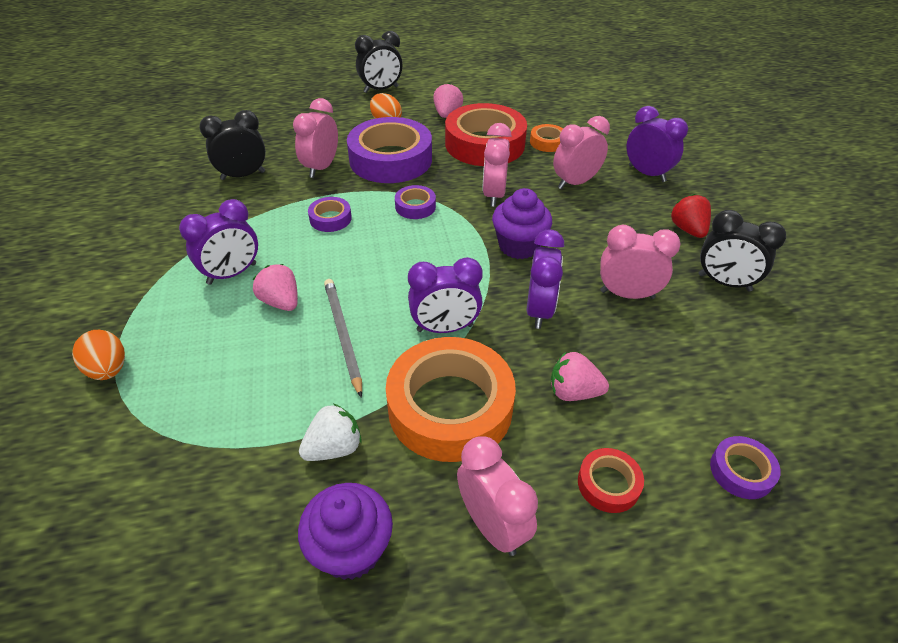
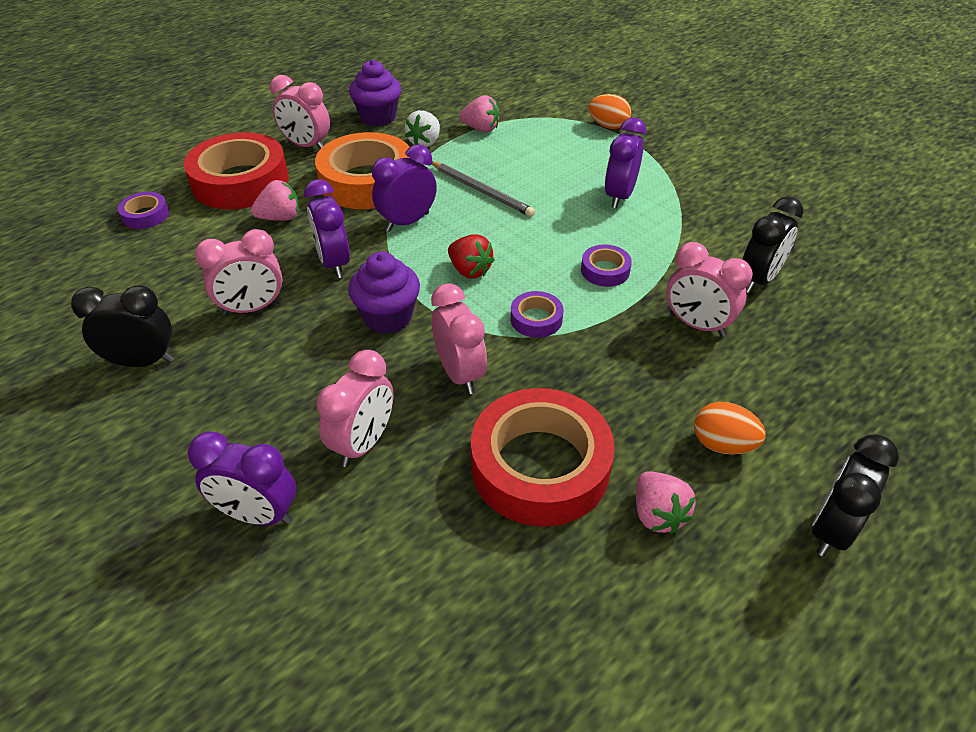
camera: 150 degrees right, 0 degrees up
(281, 302) = (554, 193): pink strawberry -> pink strawberry (481, 129)
(321, 168) = (697, 325): pink clock -> pink clock turned 135 degrees clockwise
(390, 159) = (635, 374): purple tape -> none
(547, 142) = (447, 519): orange tape -> none
(608, 484) = (240, 181): red tape -> red tape, size x2.23
(687, 229) = (187, 423): red strawberry -> red strawberry (470, 270)

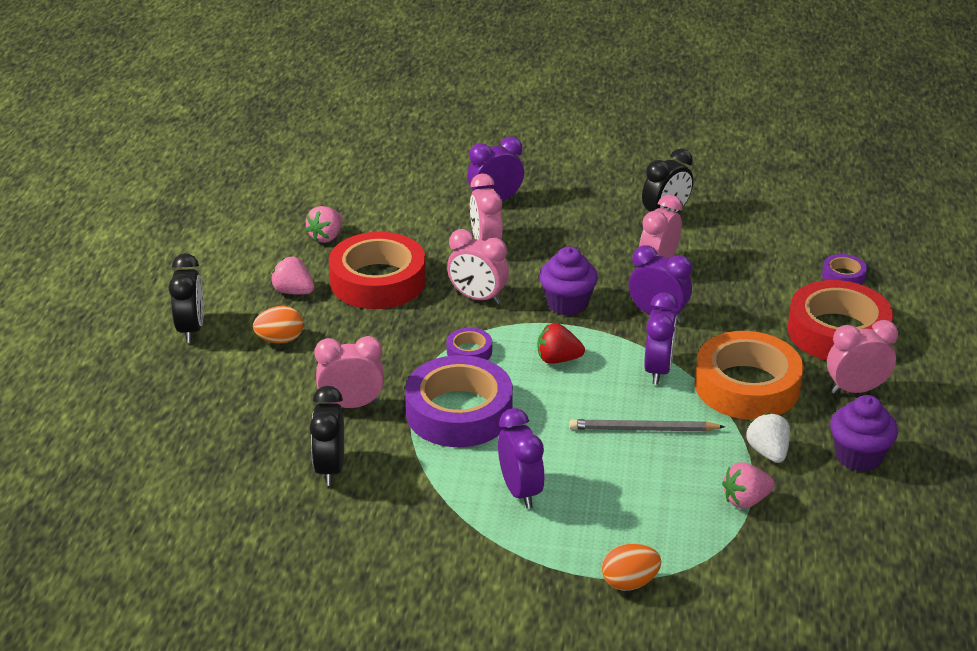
camera: 140 degrees right, 10 degrees down
(280, 218) = (753, 323): pink strawberry -> pink strawberry (326, 237)
(605, 270) = (459, 412): purple tape -> purple tape, size x2.23

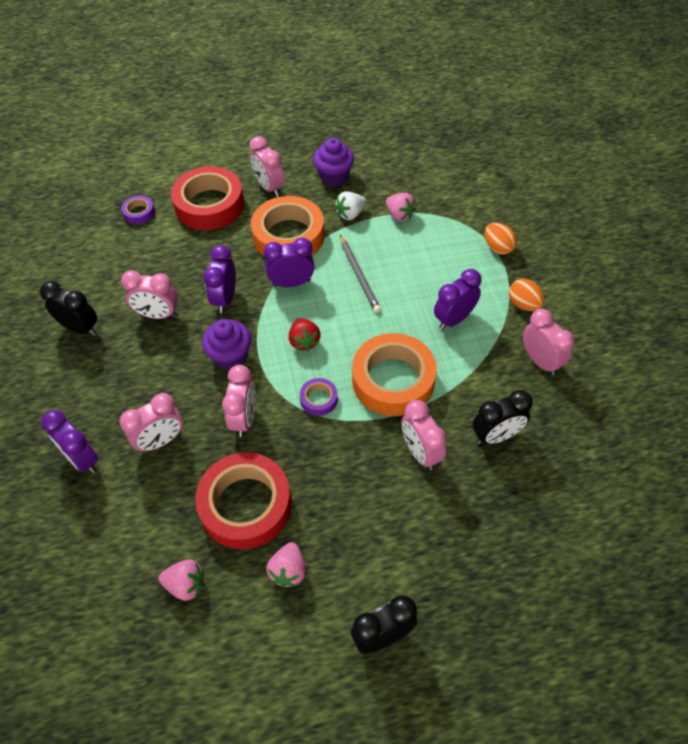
camera: 110 degrees left, 20 degrees up
(280, 340) = (364, 546): orange egg -> orange egg (523, 304)
(405, 547) = (540, 361): none -> pink clock
(459, 412) = (393, 380): purple tape -> orange tape

